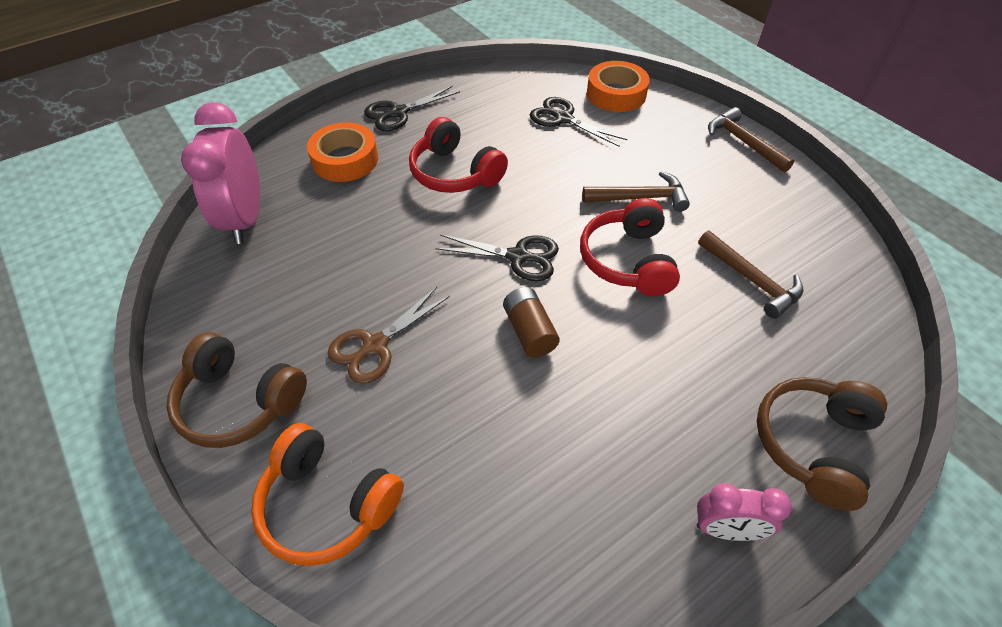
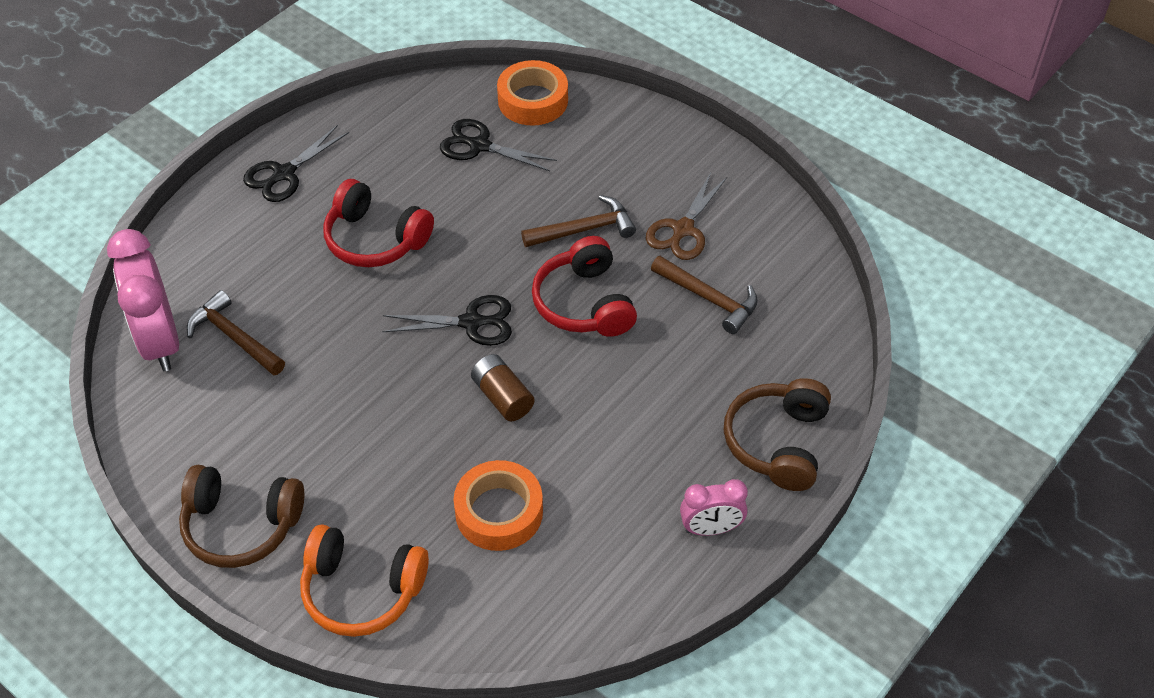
camera: 15 degrees left, 0 degrees up
(345, 160) = (244, 247): orange tape -> orange tape (499, 512)
(375, 345) = (354, 444): brown scissors -> brown scissors (683, 229)
(743, 142) = (684, 139): brown hammer -> brown hammer (234, 337)

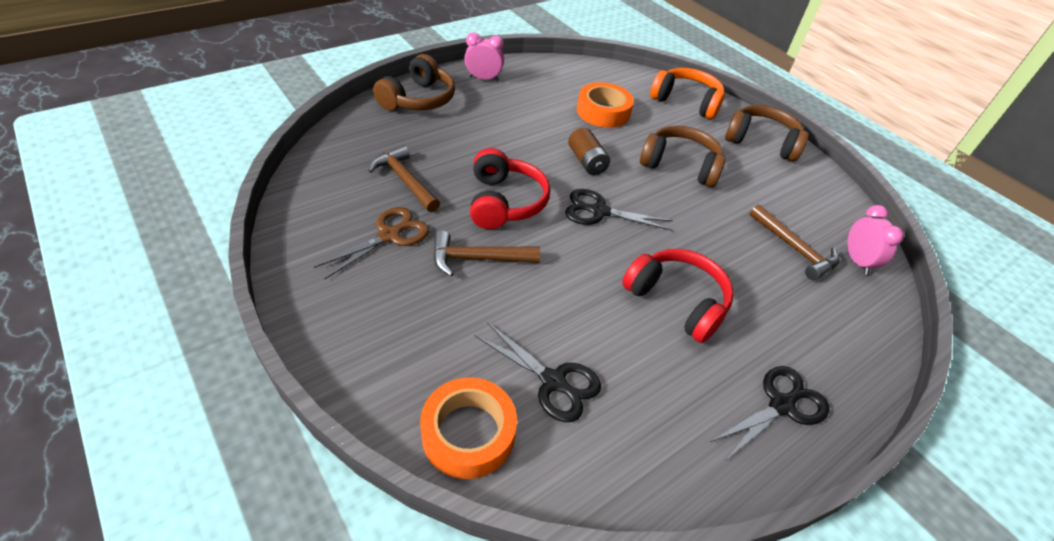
camera: 170 degrees left, 5 degrees down
(160, 341) = (857, 261): pink clock -> pink clock, size x0.56
(372, 431) = (680, 165): none -> brown headphones

